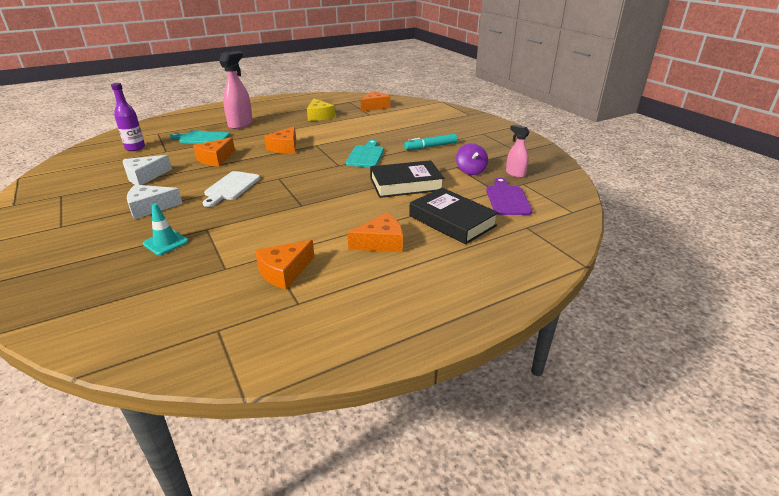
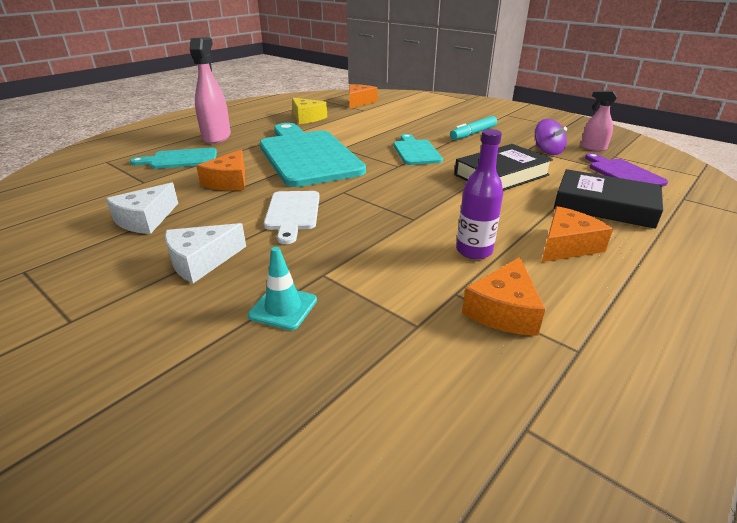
camera: 20 degrees left, 0 degrees up
(135, 148) = (90, 184): purple bottle -> purple bottle (474, 251)
(285, 147) = (307, 156): orange cheese -> turquoise cutting board

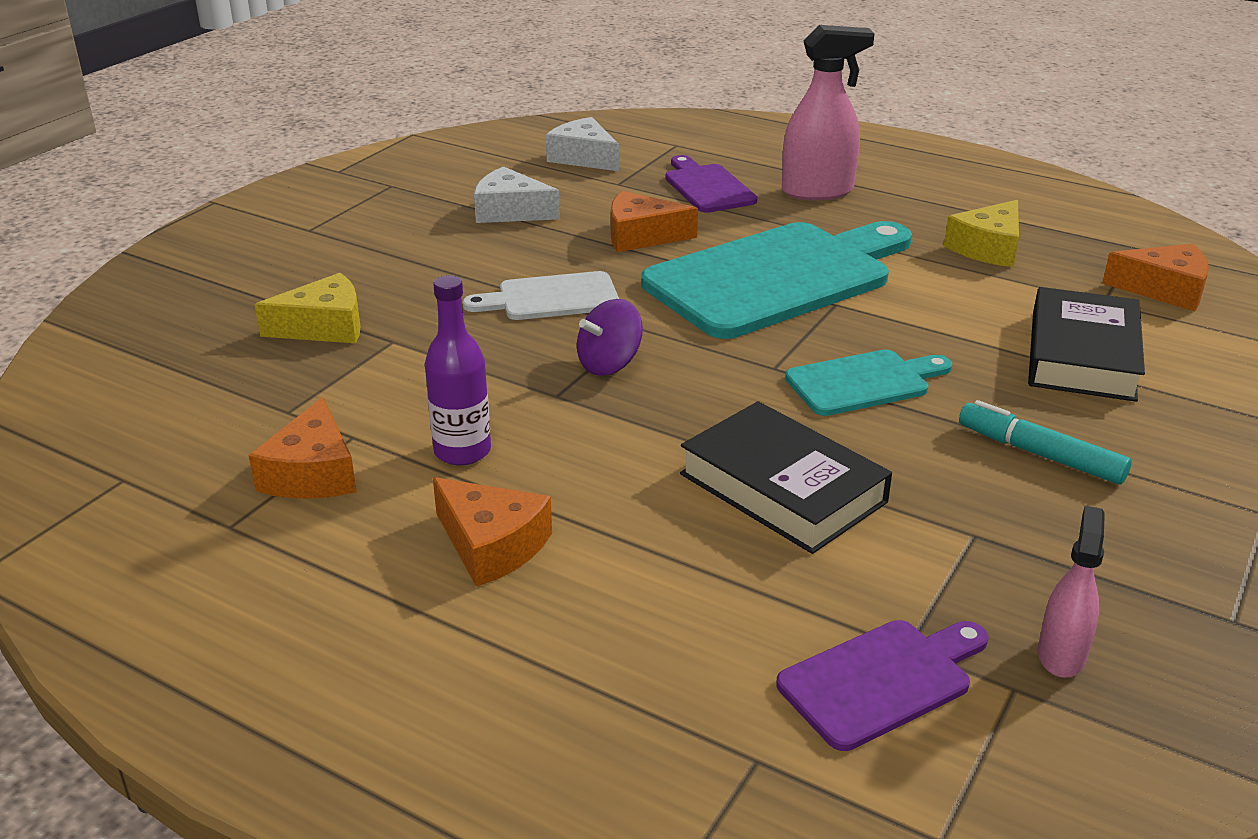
camera: 80 degrees right, 0 degrees up
(180, 159) = (707, 187): turquoise cutting board -> purple cutting board
(201, 261) = (416, 264): white cheese -> white cheese (583, 158)
(283, 308) = (324, 327): turquoise traffic cone -> yellow cheese
(504, 310) = (313, 473): orange cheese -> orange cheese turned 105 degrees counterclockwise
(547, 151) = (977, 566): purple spinning top -> purple spinning top (609, 364)
(604, 205) = (671, 616): black book -> black book (1082, 355)

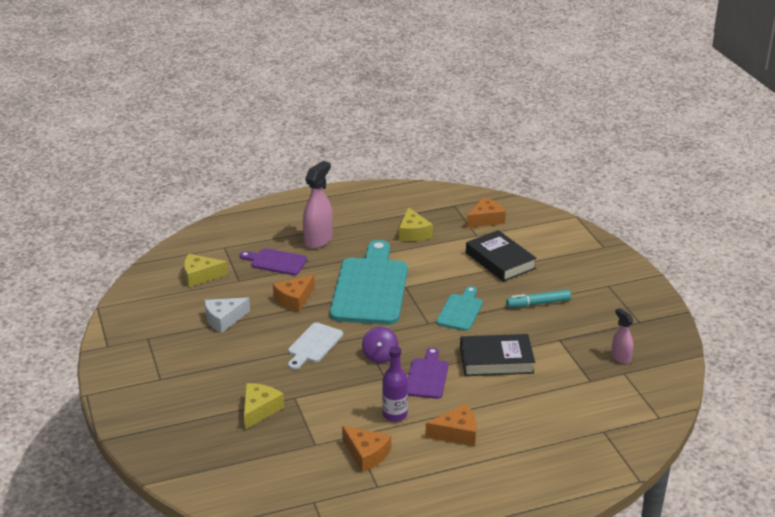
camera: 50 degrees left, 0 degrees up
(583, 158) = (200, 276): white cheese -> yellow cheese
(881, 680) = (598, 393): purple cutting board -> purple cutting board (427, 376)

